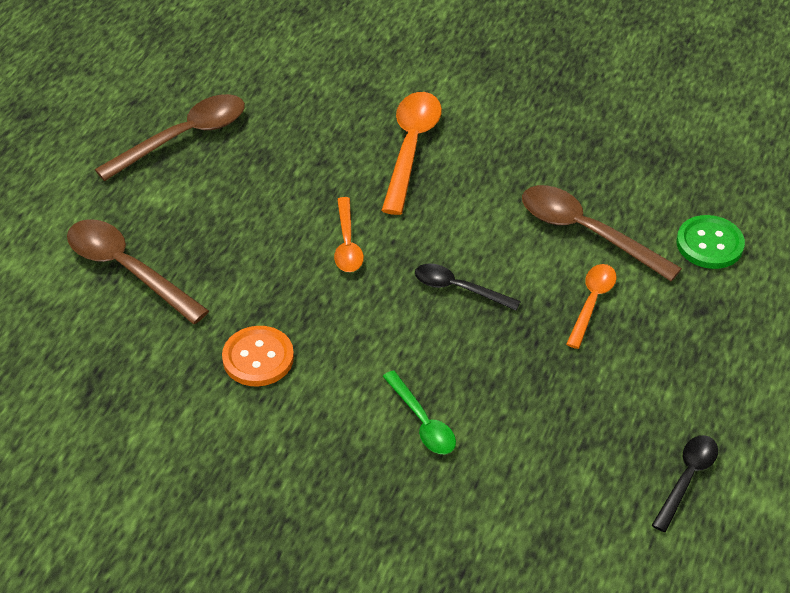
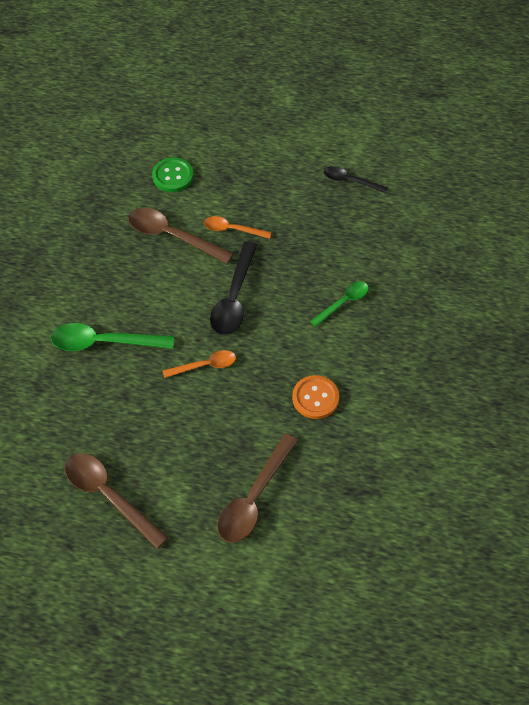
camera: 100 degrees left, 10 degrees up
(411, 148) = (104, 342): orange spoon -> green spoon
(458, 288) = (234, 298): black spoon -> black spoon, size x1.66
(587, 232) = (172, 236): brown spoon -> brown spoon turned 90 degrees clockwise

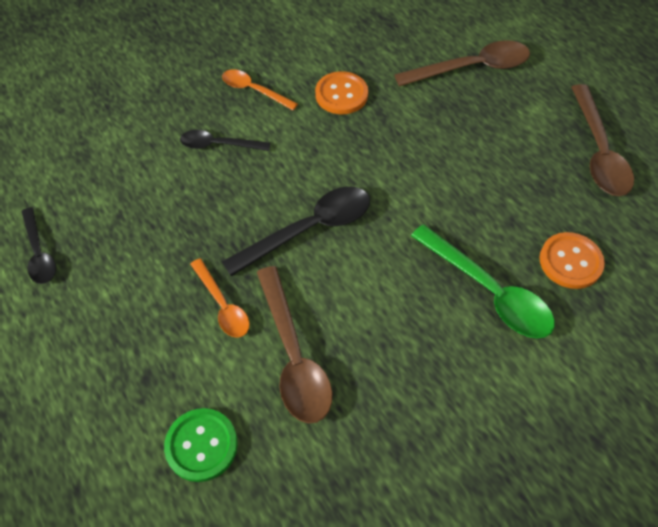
camera: 135 degrees left, 0 degrees up
(71, 397) = (570, 262): none -> orange button
(205, 366) = (407, 189): orange spoon -> orange spoon (254, 90)
(343, 303) = (219, 145): green spoon -> black spoon

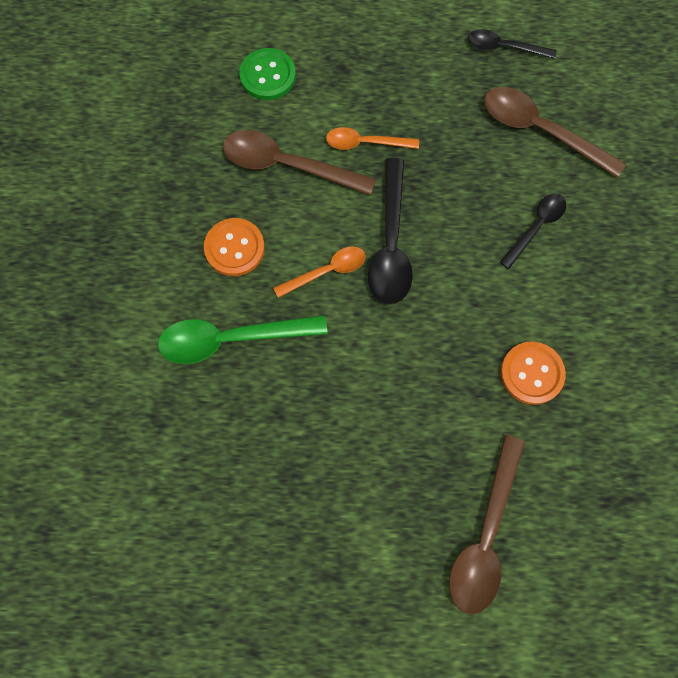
camera: 125 degrees right, 15 degrees up
(254, 90) = (589, 296): orange spoon -> orange spoon (326, 271)
(570, 262) = (205, 428): orange button -> orange button (234, 248)
(598, 151) = (291, 568): brown spoon -> brown spoon (541, 131)

